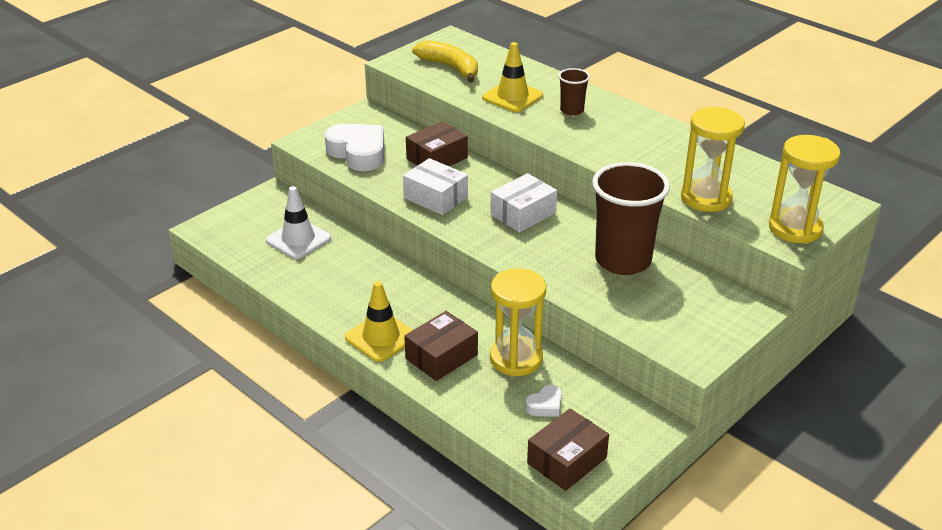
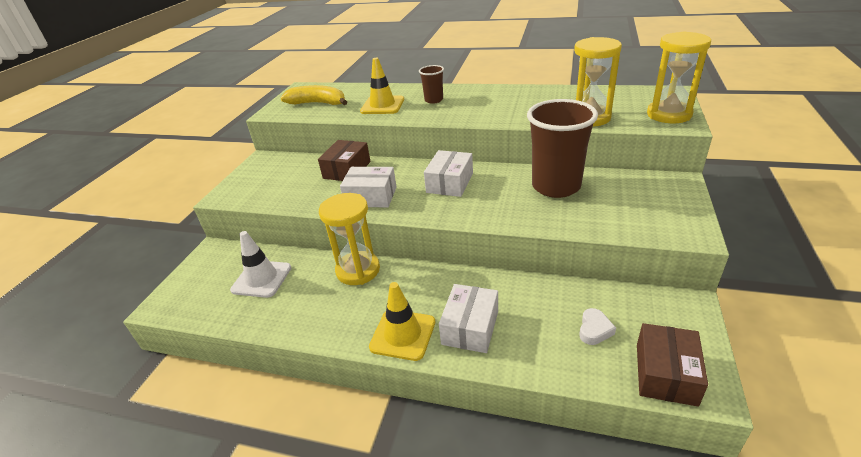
camera: 25 degrees left, 0 degrees up
(358, 153) = (278, 188): white heart -> none
(441, 356) = (470, 327): brown box -> white box
(516, 359) = (531, 299): yellow hourglass -> yellow hourglass (358, 270)

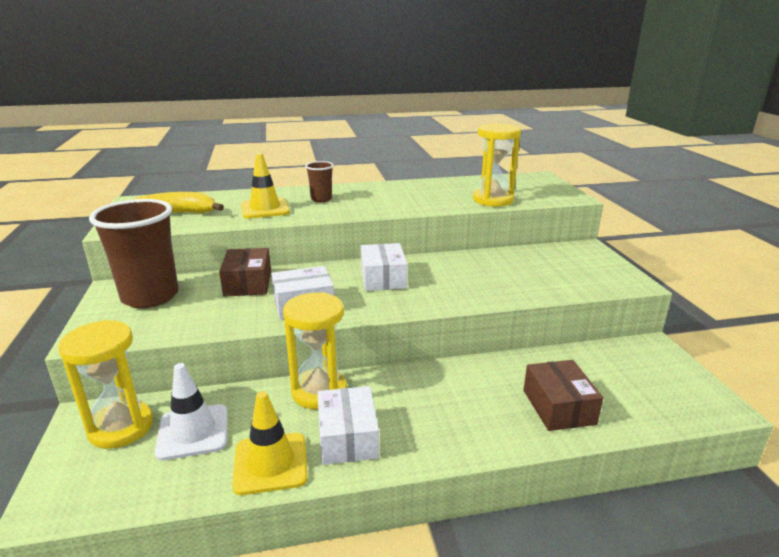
camera: 30 degrees left, 10 degrees down
(403, 334) = (426, 442): yellow traffic cone -> yellow traffic cone (270, 463)
(470, 327) = (490, 415): white box -> white box (348, 437)
(556, 186) = (490, 265): brown cup -> brown cup (150, 296)
(594, 330) = (601, 385): white heart -> none
(665, 374) = (684, 404): brown box -> brown box (558, 407)
(669, 114) = (555, 192): yellow hourglass -> yellow hourglass (121, 427)

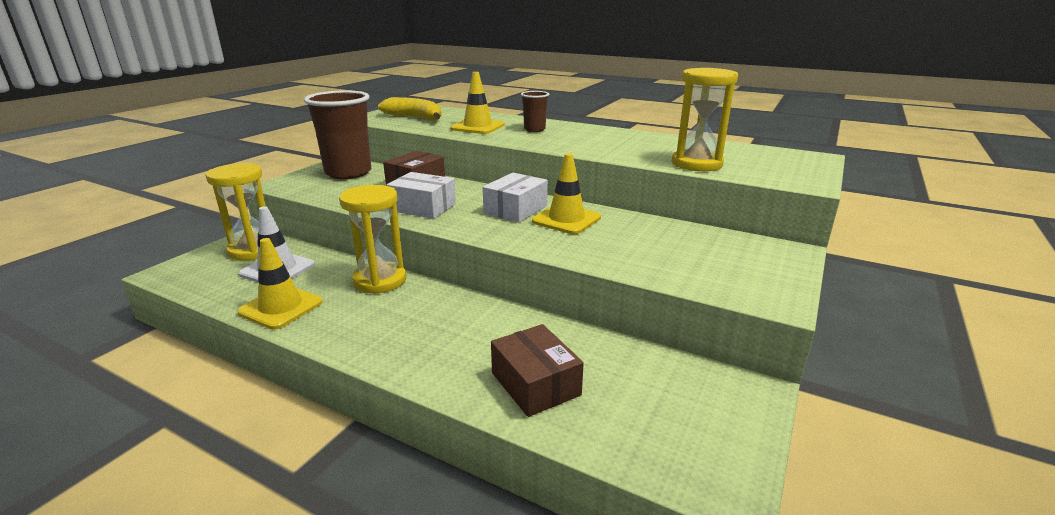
camera: 40 degrees right, 0 degrees up
(348, 437) = (345, 317): white box -> none
(434, 273) = (566, 219): none -> yellow traffic cone
(558, 407) = (535, 384): brown box -> brown box turned 60 degrees counterclockwise

